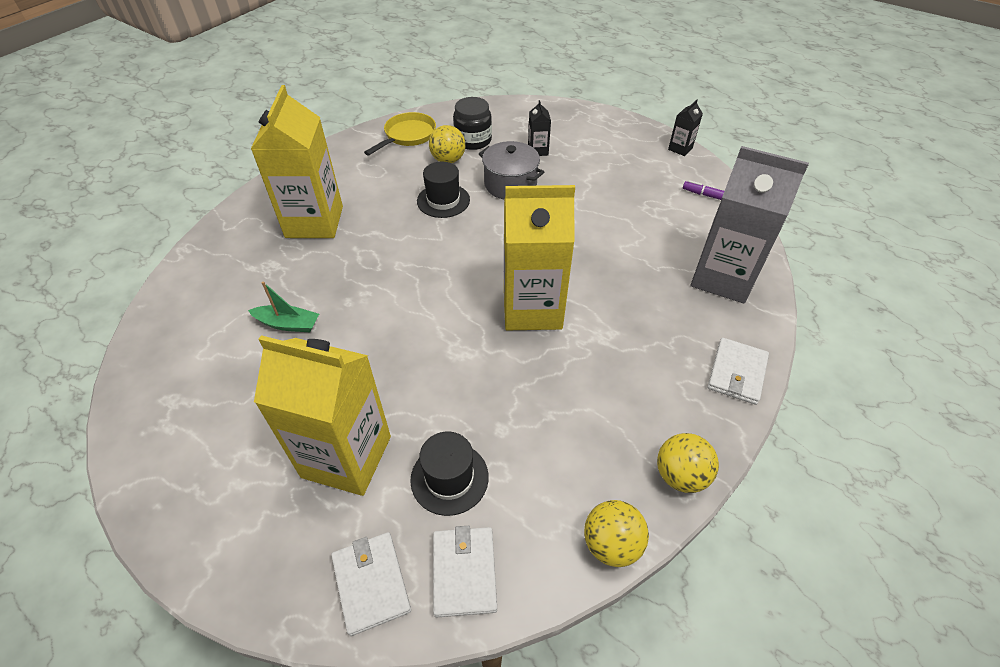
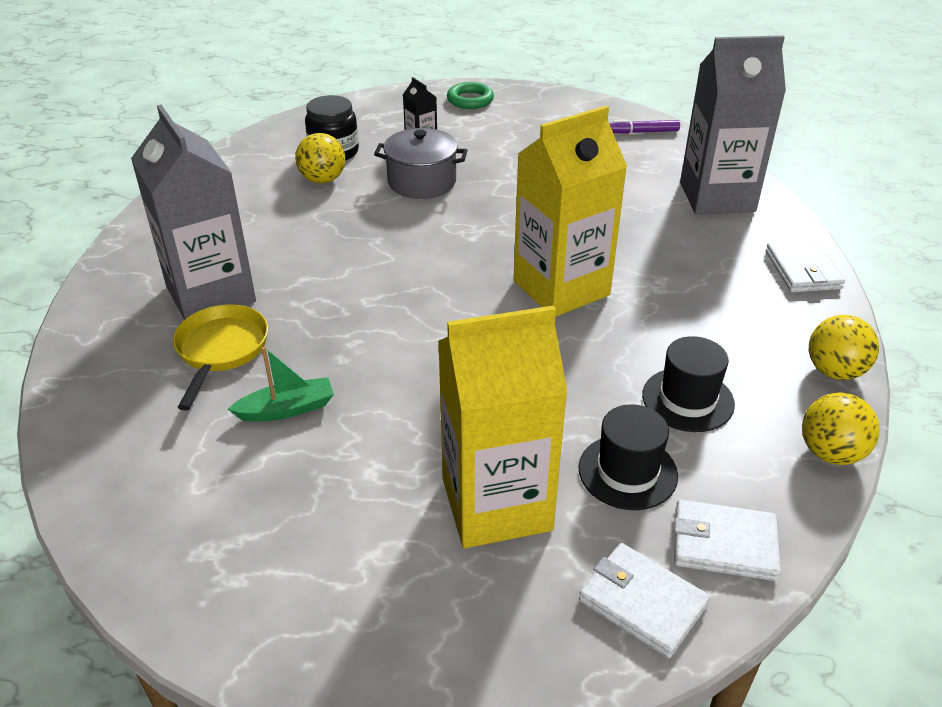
camera: 30 degrees left, 10 degrees down
(314, 222) = (211, 294): yellow carton -> grey carton
(408, 136) = (245, 169): yellow pan -> yellow pan (221, 350)
(443, 200) = (358, 221): black hat -> black hat (688, 399)
(464, 572) = (724, 544): white wallet -> white wallet turned 45 degrees counterclockwise
(602, 126) = (470, 100): none -> green ring
(680, 149) = (571, 98): black carton -> none

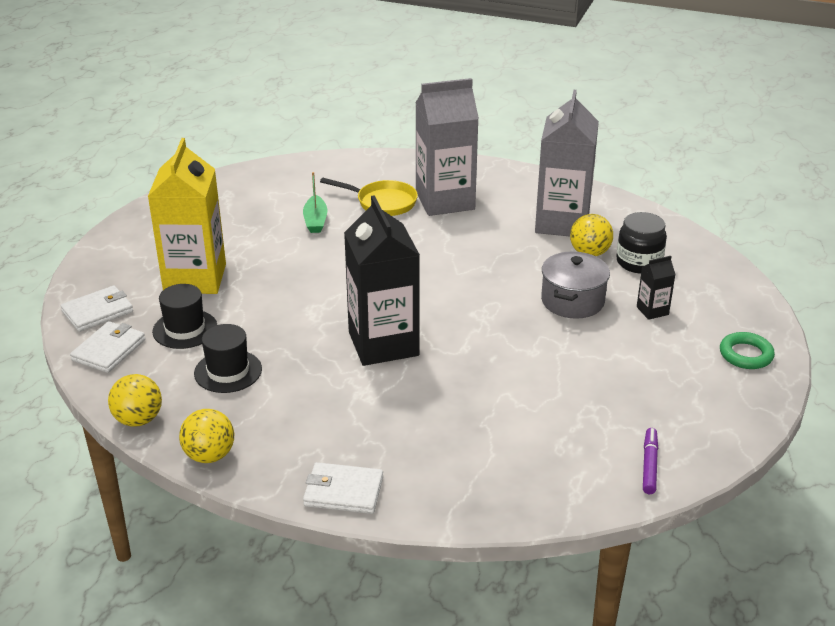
camera: 105 degrees right, 5 degrees down
(561, 288) = (383, 344): yellow carton -> black carton
(717, 197) = (491, 478): grey carton -> grey carton (562, 222)

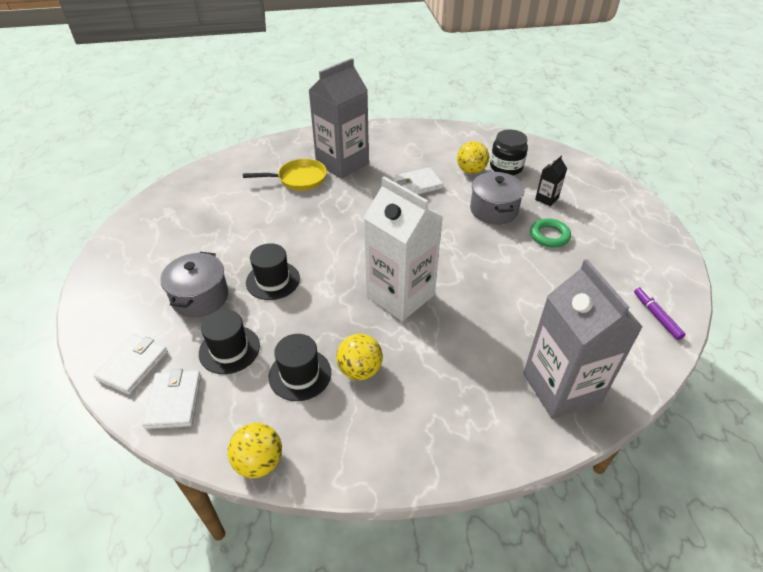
camera: 30 degrees left, 10 degrees up
(195, 278) = (200, 297): yellow carton -> grey pot
(209, 455) = (353, 468): yellow ball -> yellow ball (360, 370)
(272, 287) = (273, 280): none -> black hat
(315, 221) = (260, 210): green boat -> none
(343, 491) = (488, 446): white wallet -> white wallet (417, 184)
(383, 344) = (400, 295): black carton -> white carton
(562, 222) = (434, 155): grey carton -> grey carton (561, 388)
(746, 355) = (626, 209): green ring -> green ring (549, 236)

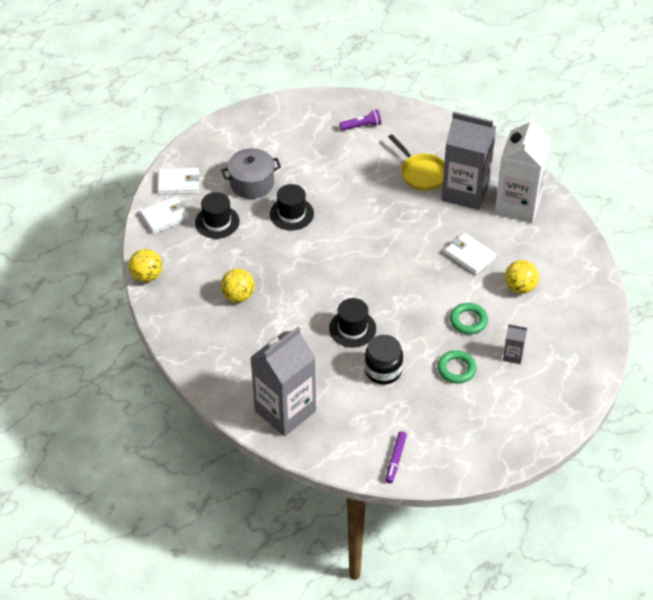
camera: 65 degrees right, 5 degrees up
(206, 194) = (362, 126): none -> purple flashlight
(300, 374) = (217, 267): black hat -> black hat (352, 328)
(400, 295) = (321, 293): white carton -> white carton (518, 205)
(493, 210) = (468, 321): grey pot -> green ring
(506, 167) = (546, 312): black jar -> black jar (383, 370)
(546, 199) = (513, 355): black carton -> grey carton
(656, 316) = (395, 459): purple marker -> purple marker turned 150 degrees clockwise

